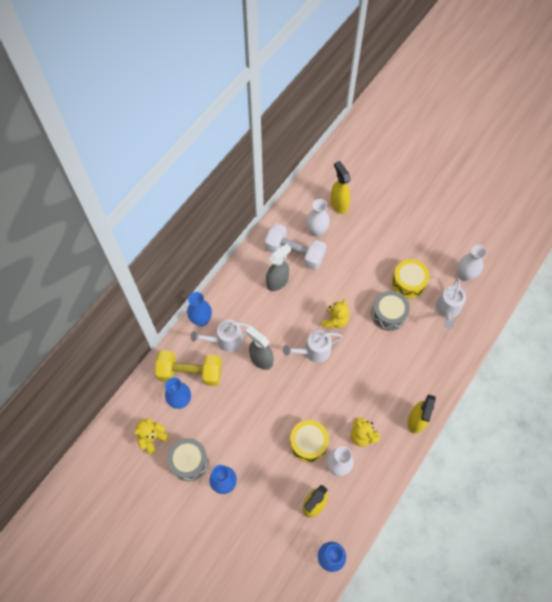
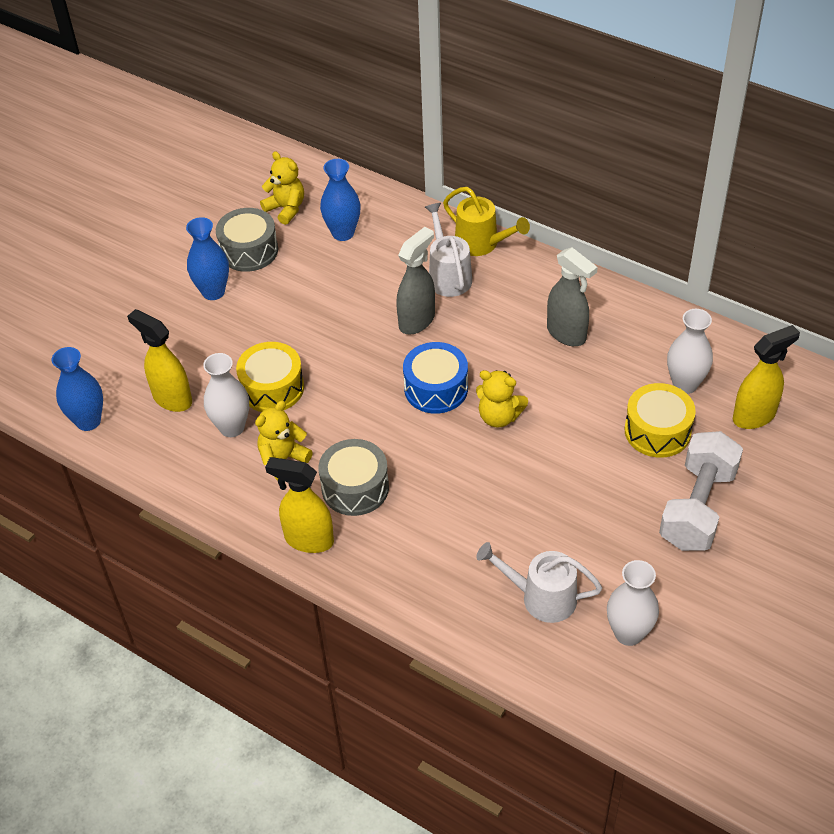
camera: 90 degrees right, 15 degrees down
(190, 373) = (389, 239): yellow dumbbell -> none
(201, 320) = (482, 244): blue vase -> yellow watering can
(294, 253) = (630, 354): white dumbbell -> white dumbbell (697, 507)
(313, 351) = (436, 388): white watering can -> blue drum
(388, 314) = (521, 498): grey drum -> grey drum (355, 488)
(408, 282) = (595, 531): yellow drum -> yellow drum (657, 431)

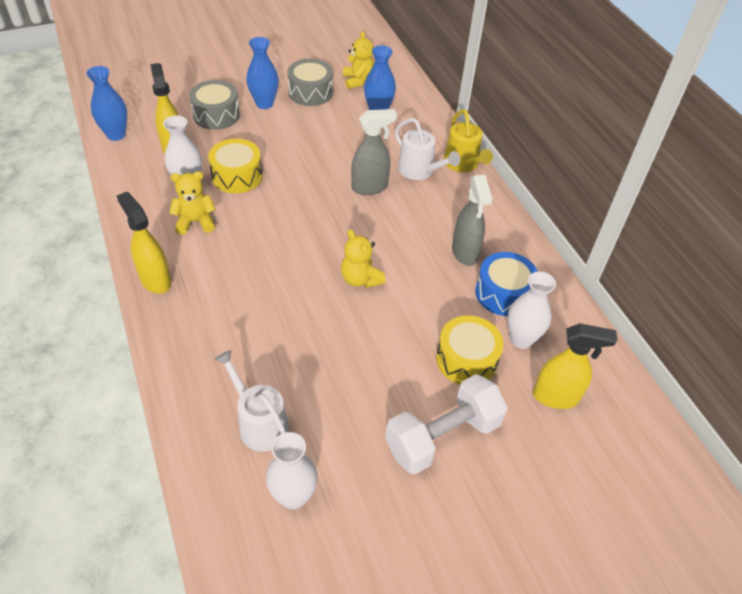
camera: 30 degrees right, 0 degrees up
(355, 488) = (219, 266): grey drum -> grey drum (216, 115)
(436, 388) = (337, 236): blue drum -> blue drum (503, 293)
(448, 275) = (420, 171): white watering can -> white watering can turned 120 degrees clockwise

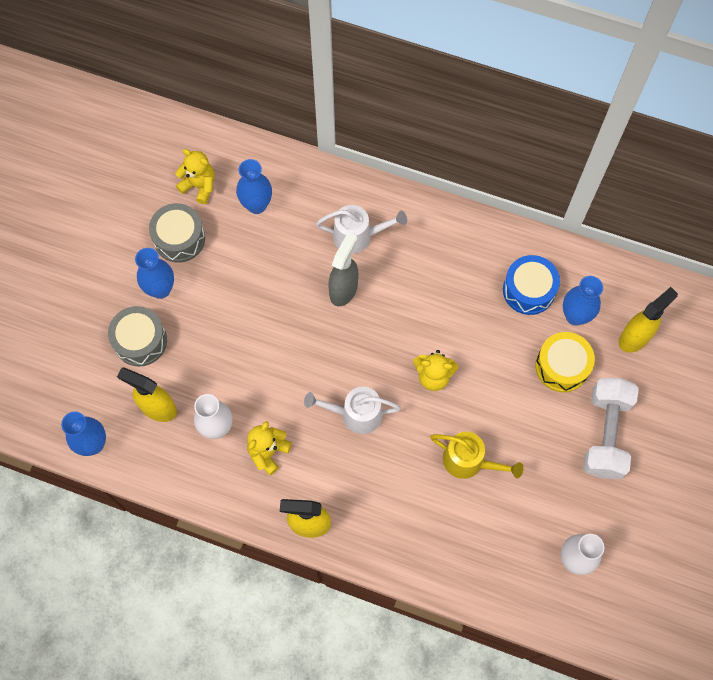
camera: 45 degrees left, 20 degrees up
(237, 176) = (240, 381): yellow drum -> none
(259, 423) = (502, 540): white watering can -> white watering can (355, 414)
(463, 164) = (379, 197): yellow watering can -> yellow watering can (469, 461)
(465, 253) = (470, 281): grey spray bottle -> none
(521, 339) = (575, 316): white vase -> blue vase

